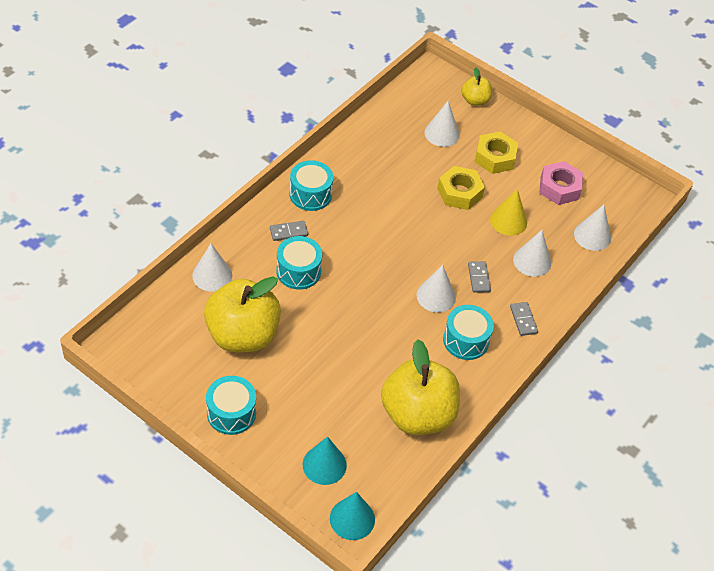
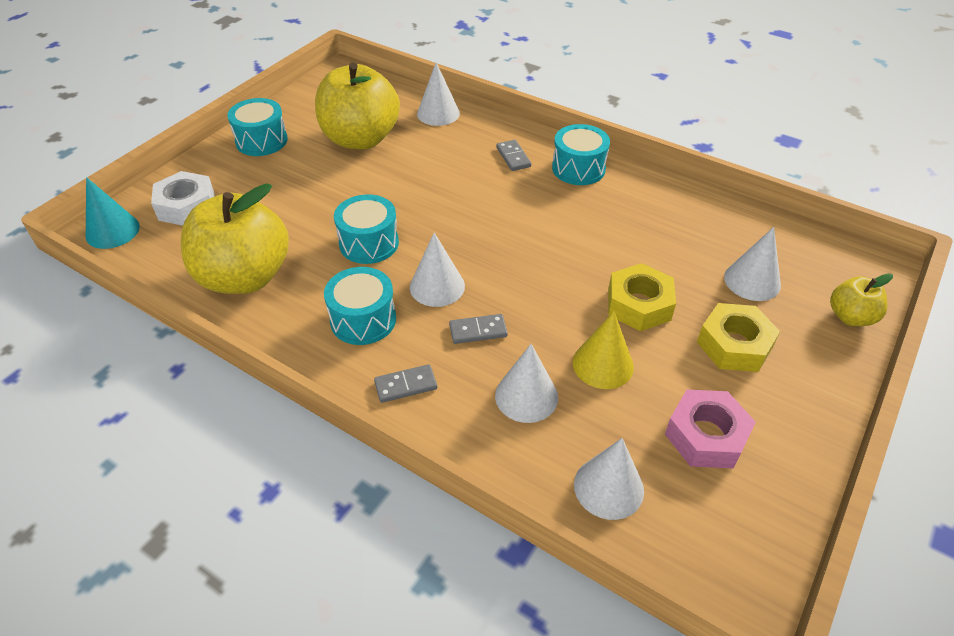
camera: 90 degrees right, 5 degrees down
(298, 271) = (455, 168): turquoise drum -> turquoise drum (369, 243)
(324, 465) = (187, 206): turquoise cone -> white nut

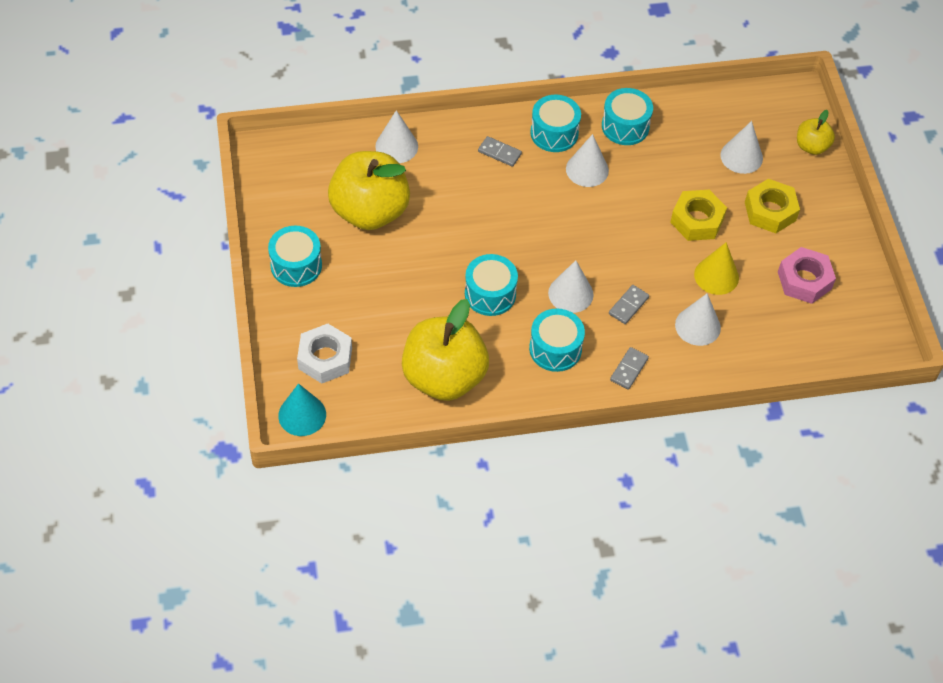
camera: 45 degrees left, 10 degrees up
(608, 487) = (786, 345): white cone -> white cone (587, 169)
(652, 197) = (625, 126): none -> turquoise drum

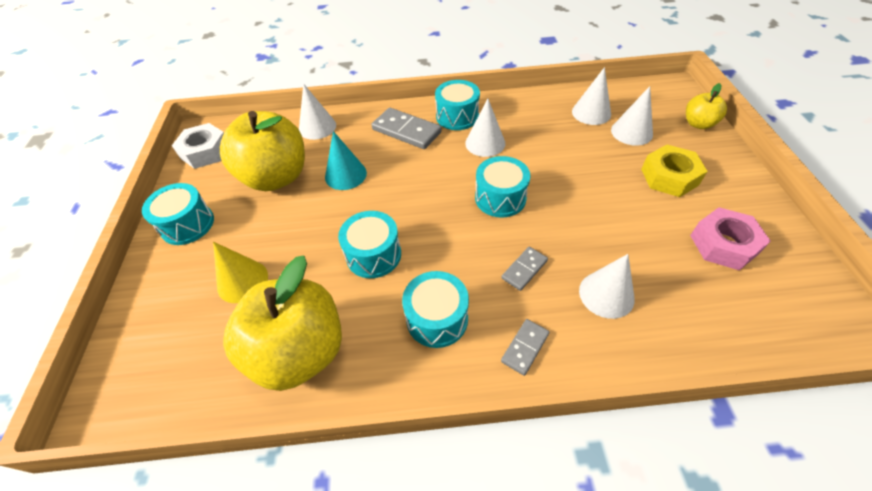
camera: 10 degrees right, 5 degrees down
(302, 415) = (115, 397): turquoise cone -> turquoise cone (345, 175)
(325, 358) = (173, 324): white nut -> white nut (205, 151)
(499, 153) = (406, 131): grey domino -> grey domino, size x1.79
(570, 293) = (460, 255): white cone -> white cone (591, 113)
(625, 126) = (521, 111): turquoise drum -> turquoise drum (500, 198)
(697, 220) = (594, 185): yellow nut -> none
(716, 276) = (621, 239): yellow cone -> yellow cone (242, 281)

